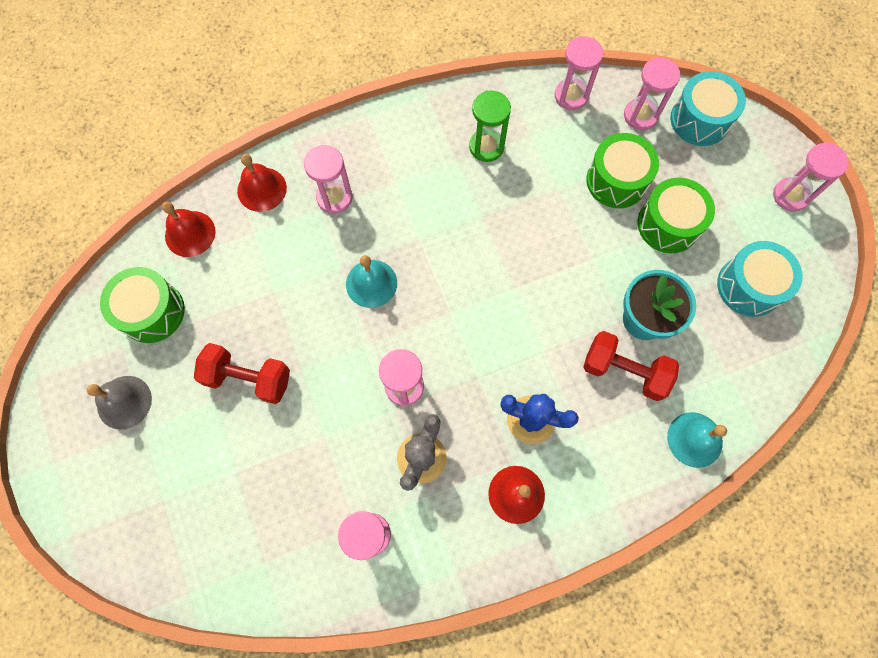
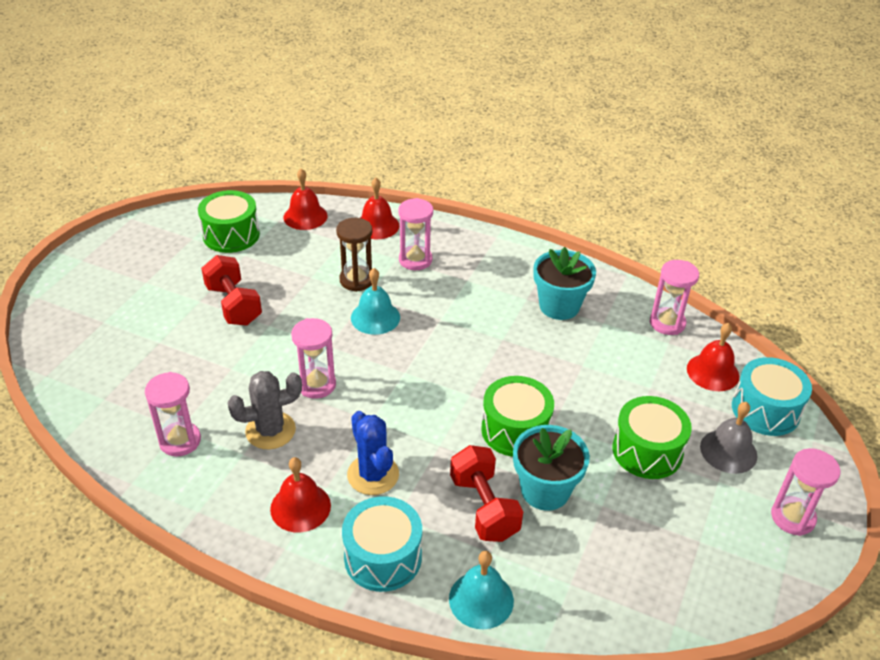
camera: 45 degrees right, 30 degrees down
(124, 402) = (155, 262): grey bell -> grey bell (728, 451)
(314, 261) = (356, 280): none -> brown hourglass
(486, 147) = (559, 306): green hourglass -> turquoise flower pot
(616, 181) = (638, 394): green drum -> green drum (515, 430)
(640, 115) = (712, 372): pink hourglass -> red bell
(749, 286) = (669, 544): turquoise drum -> turquoise drum (383, 557)

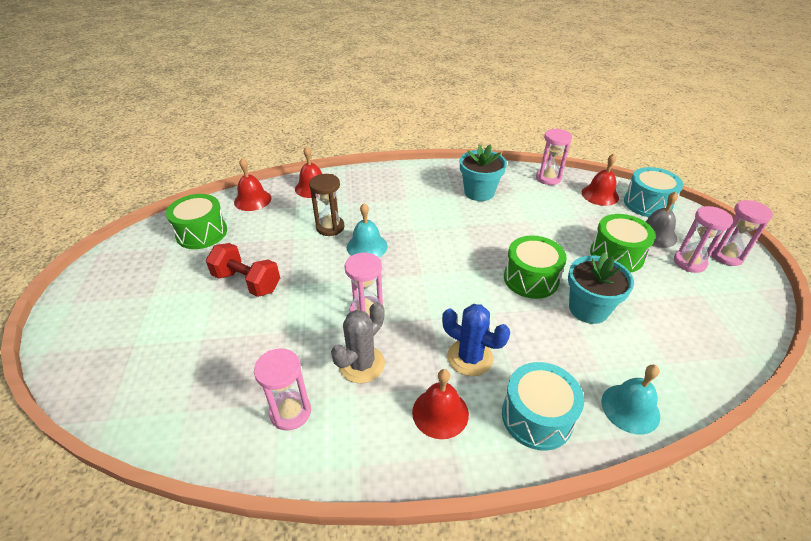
camera: 30 degrees left, 0 degrees up
(415, 260) = (360, 199): pink hourglass -> pink hourglass (689, 262)
(484, 507) = (565, 340): red dumbbell -> none

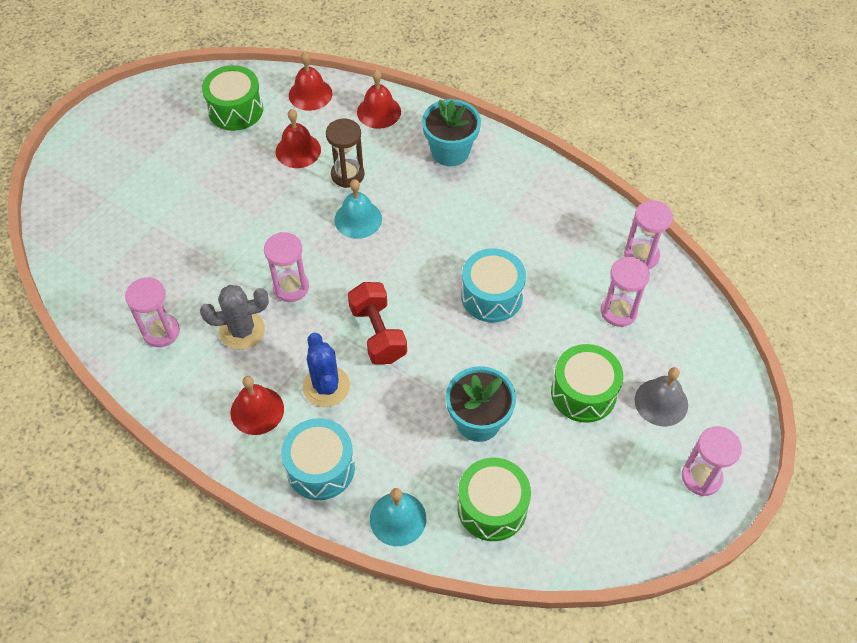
camera: 40 degrees right, 15 degrees up
(247, 282) = (227, 191): red dumbbell -> red dumbbell (378, 333)
(479, 192) = (539, 225): turquoise flower pot -> turquoise flower pot (450, 152)
(531, 279) = (465, 356): green drum -> green drum (492, 507)
(600, 195) = (671, 315): red bell -> red bell (298, 150)
(647, 204) = (710, 363): turquoise drum -> turquoise drum (491, 296)
(689, 262) = (648, 454): pink hourglass -> pink hourglass (618, 311)

